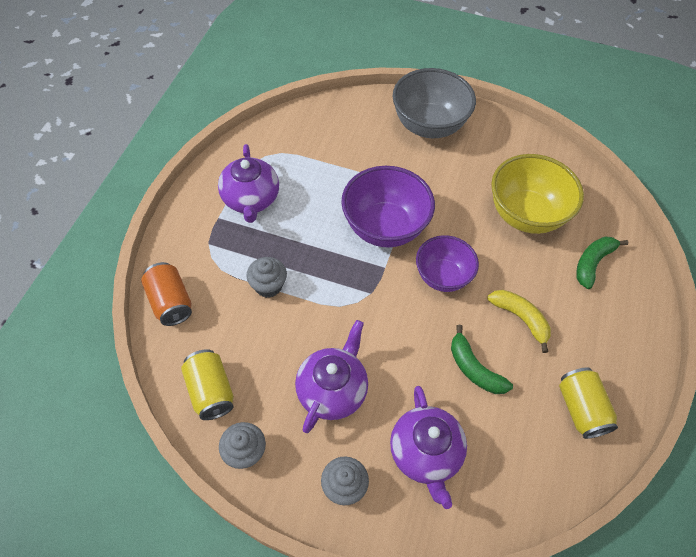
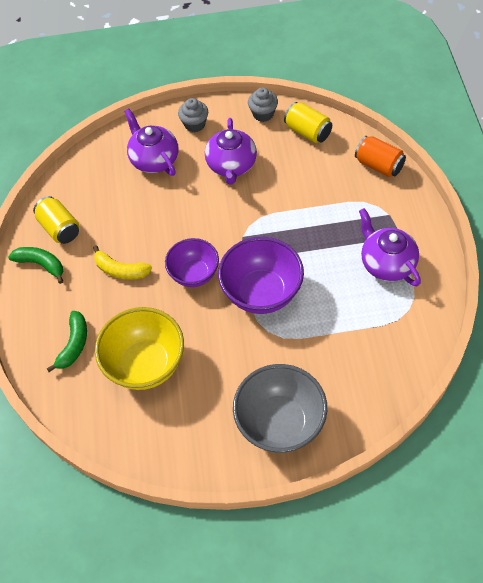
camera: 160 degrees right, 0 degrees up
(268, 286) = (320, 206): grey cupcake -> none
(474, 369) = (142, 220): green banana -> green banana (41, 264)

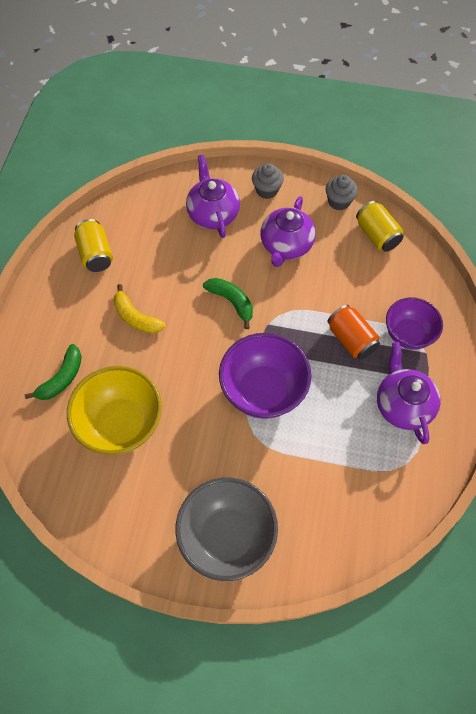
camera: 15 degrees right, 5 degrees up
(41, 264) = (64, 285): green banana -> green banana (232, 302)
(194, 274) = (205, 347): purple bowl -> purple bowl (408, 334)
(379, 165) = (436, 296): orange can -> orange can (351, 339)

